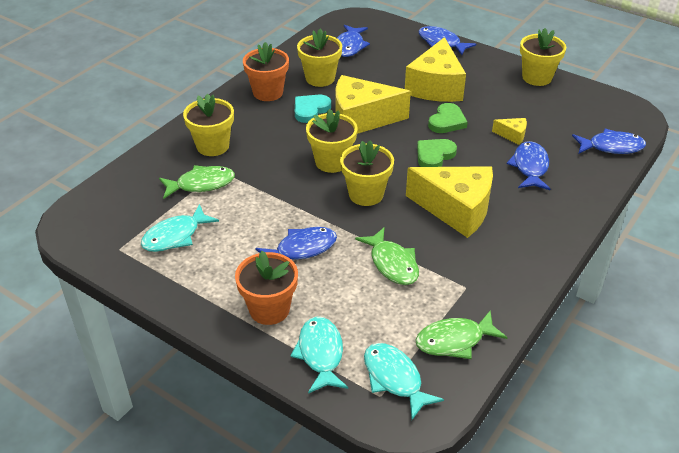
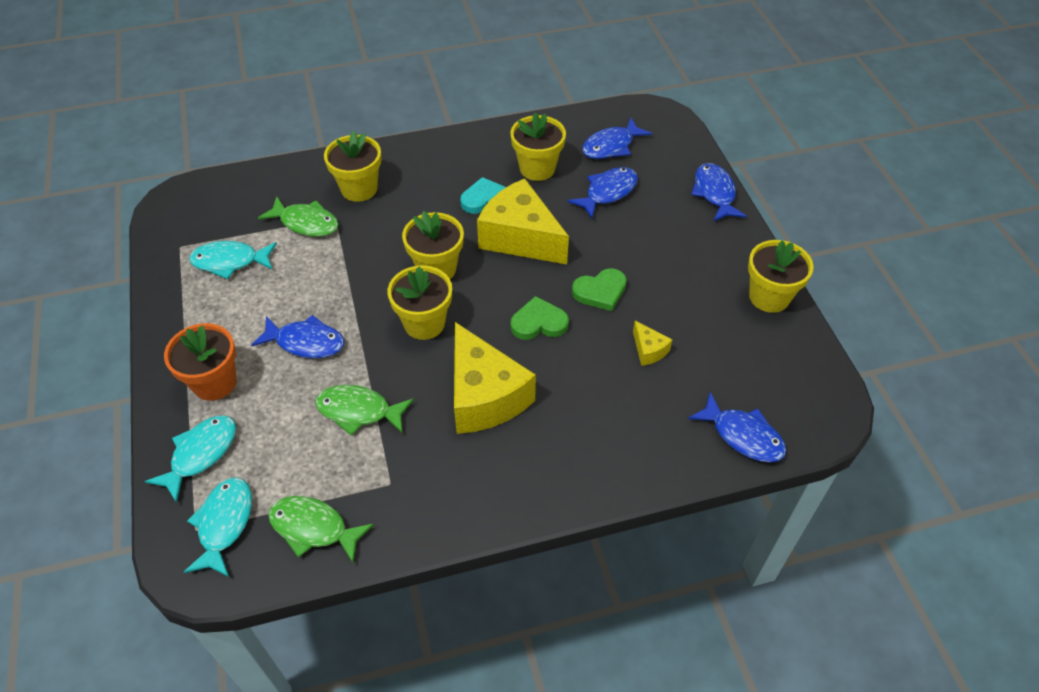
camera: 40 degrees right, 10 degrees up
(268, 92) = (471, 158): orange flower pot -> none
(392, 263) = (359, 411): green fish -> green fish turned 90 degrees clockwise
(436, 86) = (641, 243): yellow cheese -> none
(530, 167) = (618, 399): blue fish -> blue fish (608, 192)

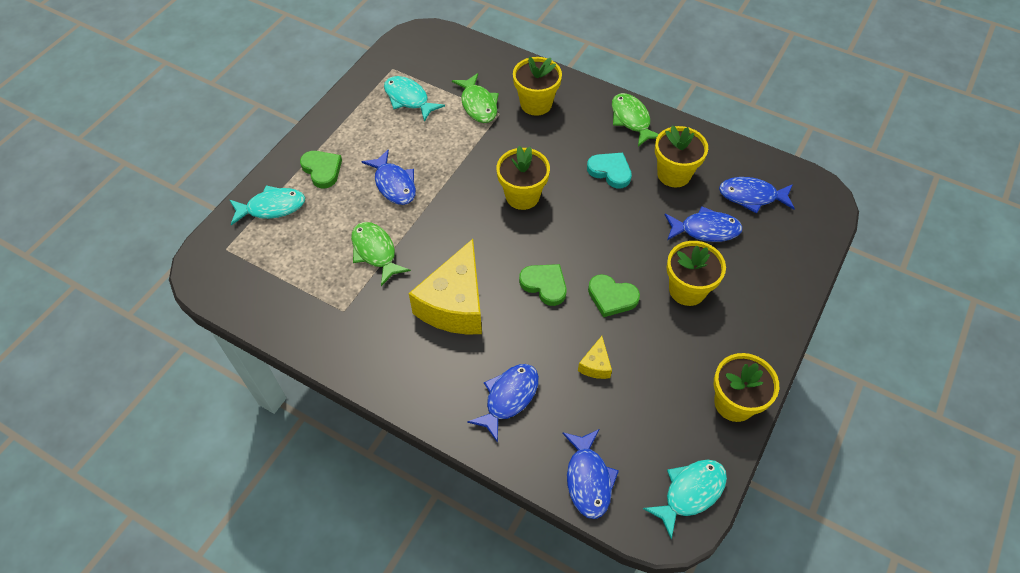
camera: 45 degrees right, 5 degrees up
(214, 382) = (322, 170): orange flower pot -> green heart
(224, 524) = (241, 258): turquoise fish -> turquoise fish (690, 493)
(314, 528) = (278, 300): green fish -> green fish (631, 120)
(424, 323) = (473, 227): yellow flower pot -> yellow flower pot (687, 290)
(520, 238) = (602, 216): yellow cheese -> none
(714, 193) = (791, 292): blue fish -> blue fish (509, 398)

